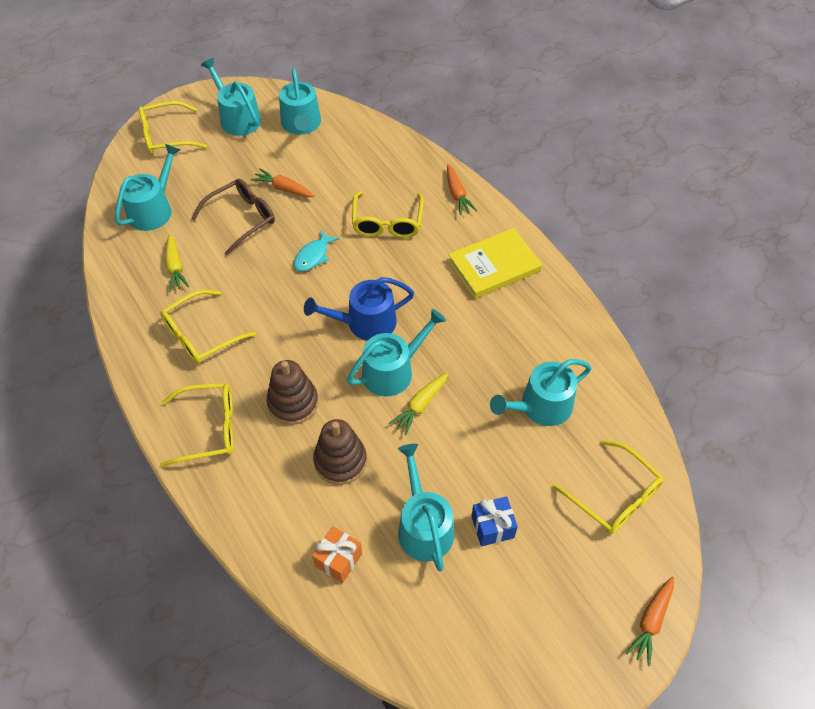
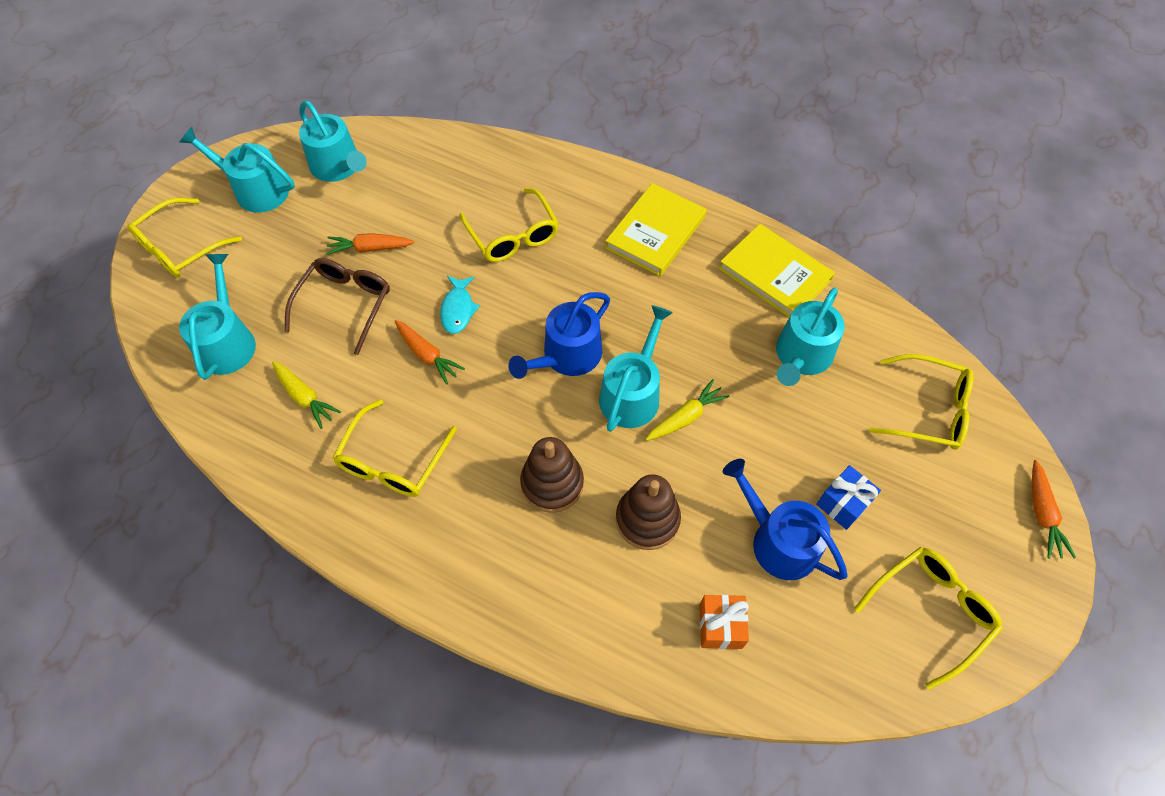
camera: 30 degrees left, 5 degrees up
(209, 429) = (479, 562): yellow glasses -> yellow glasses (931, 611)
(420, 406) = (686, 417): yellow carrot -> yellow carrot turned 135 degrees counterclockwise
(423, 526) = (778, 541): turquoise watering can -> blue watering can
(457, 195) = (565, 173): orange carrot -> orange carrot (427, 355)
(565, 337) = (775, 274): none -> yellow book

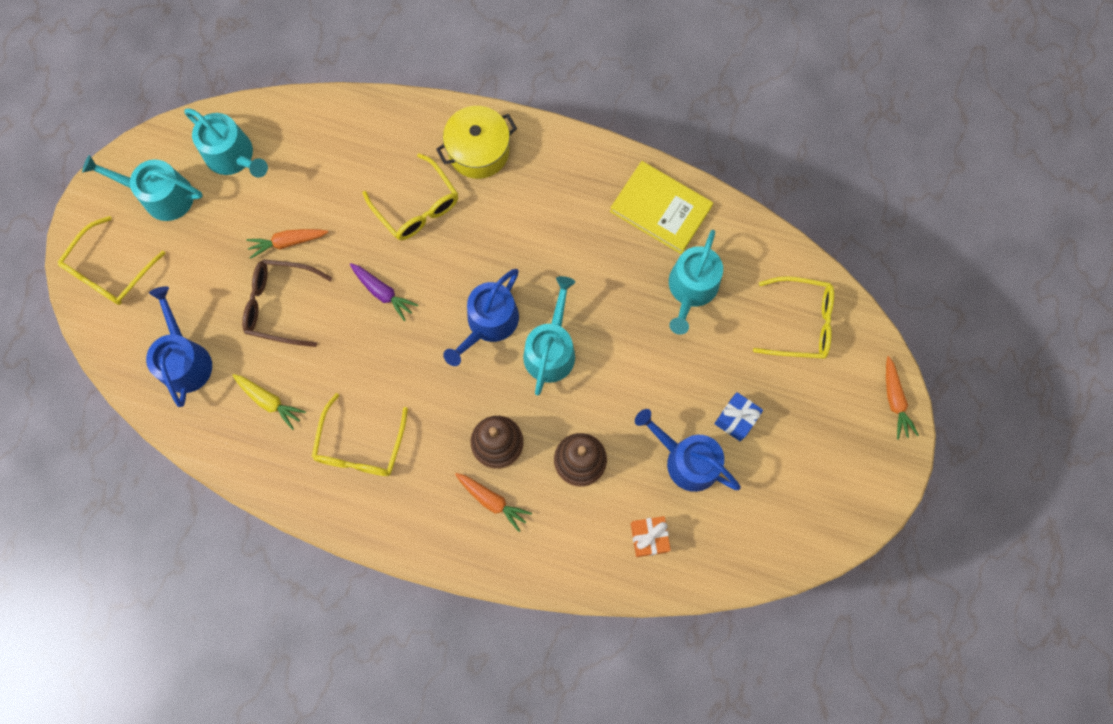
camera: 10 degrees left, 15 degrees up
(227, 342) = (185, 360): turquoise watering can -> blue watering can
(345, 305) = (280, 305): brown glasses -> brown glasses turned 90 degrees counterclockwise
(427, 355) = (366, 343): orange carrot -> orange carrot (492, 501)
(458, 310) = (383, 293): turquoise fish -> purple carrot
(588, 196) = (478, 151): none -> yellow pot
(655, 232) = (547, 182): yellow book -> none
(686, 417) = (599, 363): yellow carrot -> none
(931, 611) = (809, 496): yellow glasses -> none

